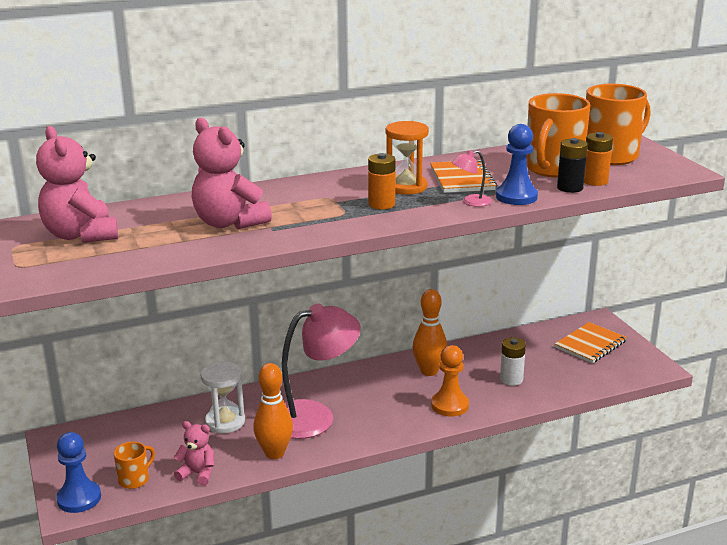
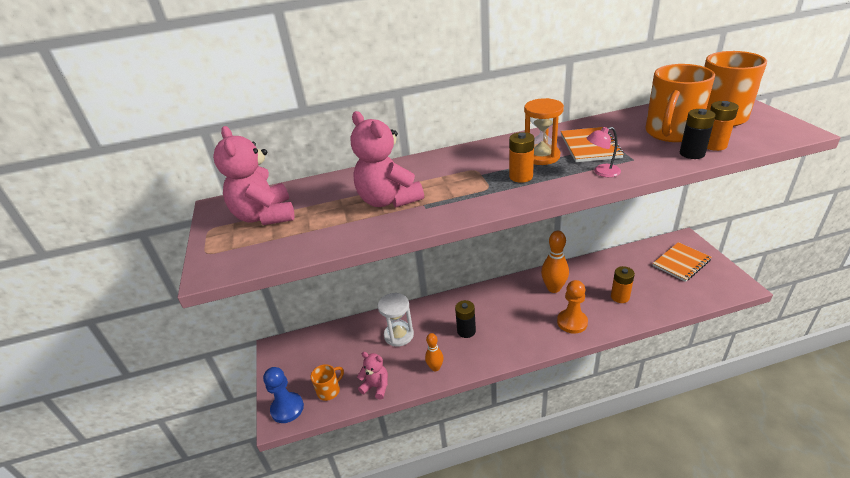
camera: 10 degrees right, 10 degrees up
(274, 453) = (435, 367): orange bowling pin -> orange bowling pin, size x0.60
(314, 416) = (466, 331): pink lamp -> black battery
(511, 379) = (620, 297): white battery -> orange battery
(516, 197) = (643, 165): blue pawn -> none

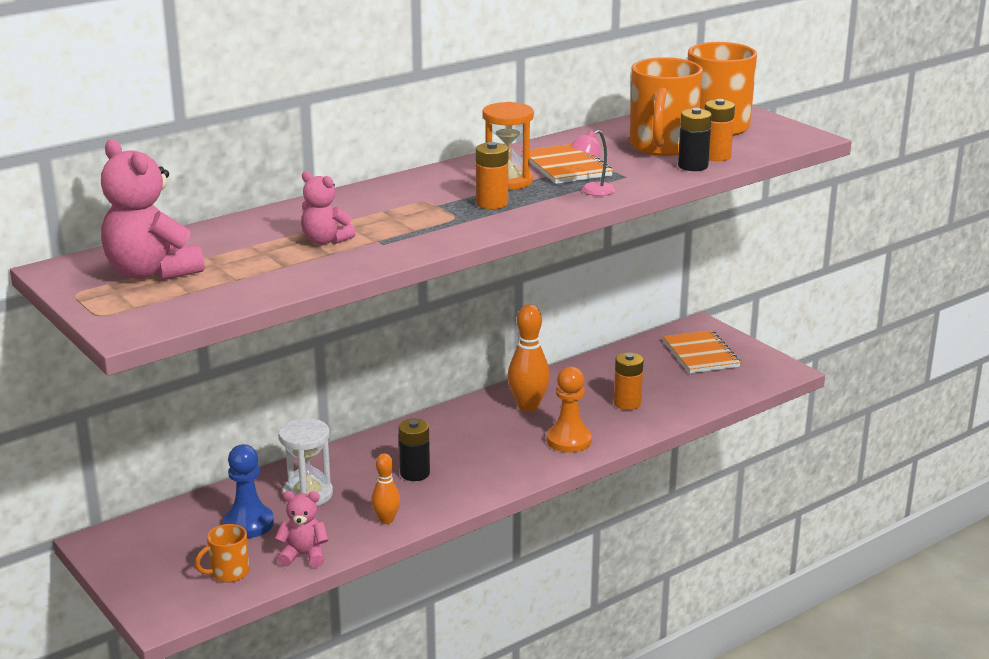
camera: 25 degrees left, 10 degrees down
(287, 408) = (169, 604): blue pawn -> blue pawn (248, 524)
(329, 390) = (228, 573): orange mug -> orange mug turned 150 degrees counterclockwise
(388, 200) = (325, 241): pink teddy bear -> pink teddy bear, size x0.57
(681, 263) = (701, 354): orange notebook -> orange notebook turned 45 degrees counterclockwise

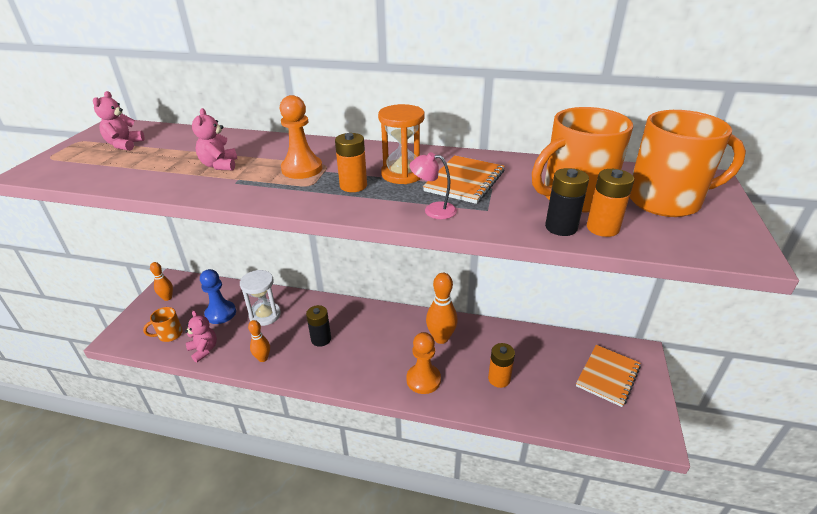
camera: 50 degrees right, 10 degrees up
(138, 555) = (167, 298): none -> orange bowling pin
(151, 272) = (124, 145): pink teddy bear -> pink teddy bear, size x0.57
(228, 573) = (169, 334): orange mug -> orange mug turned 45 degrees counterclockwise
(412, 212) = (302, 169): none -> orange pawn

